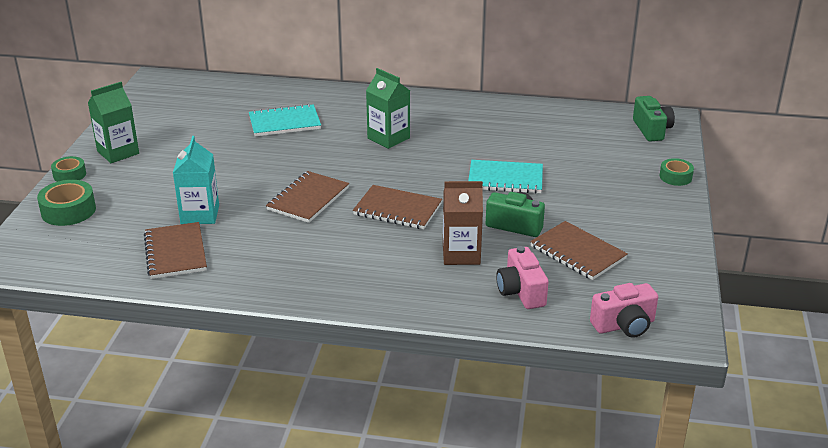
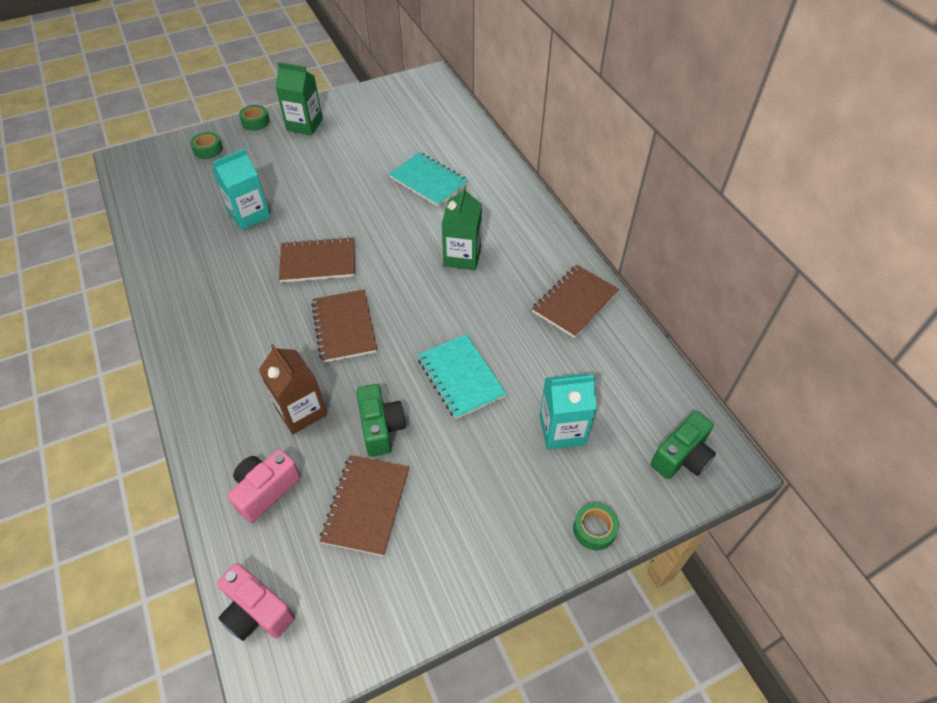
camera: 55 degrees right, 20 degrees up
(68, 211) = (208, 150): green tape -> green tape, size x0.64
(175, 252) = (188, 233): brown notebook -> brown notebook (575, 302)
(591, 159) = (562, 430): none -> turquoise carton

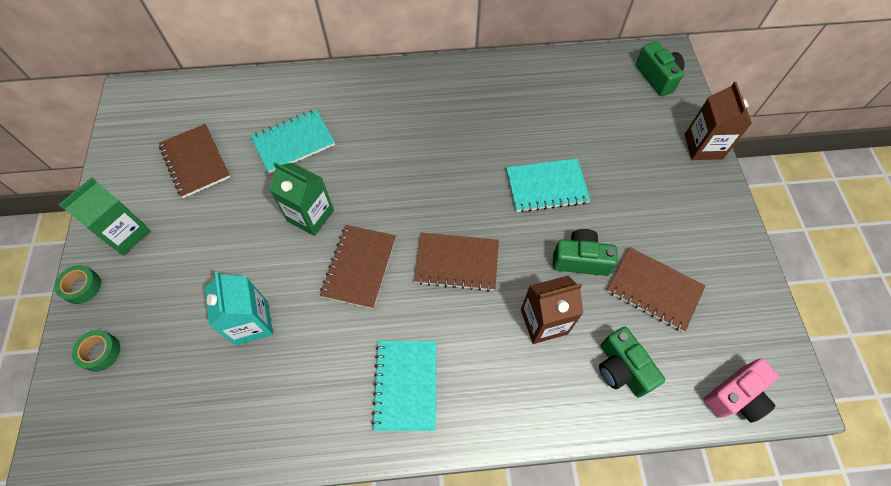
camera: 70 degrees left, 10 degrees up
(215, 325) = (406, 385): none -> turquoise notebook
(266, 490) = (621, 368): pink camera -> green camera
(462, 256) = (409, 145): green carton -> green carton (310, 215)
(562, 430) = (617, 136): turquoise carton -> none
(575, 302) = (496, 85): brown notebook -> brown notebook (195, 162)
(594, 529) = (703, 146): green tape -> brown carton

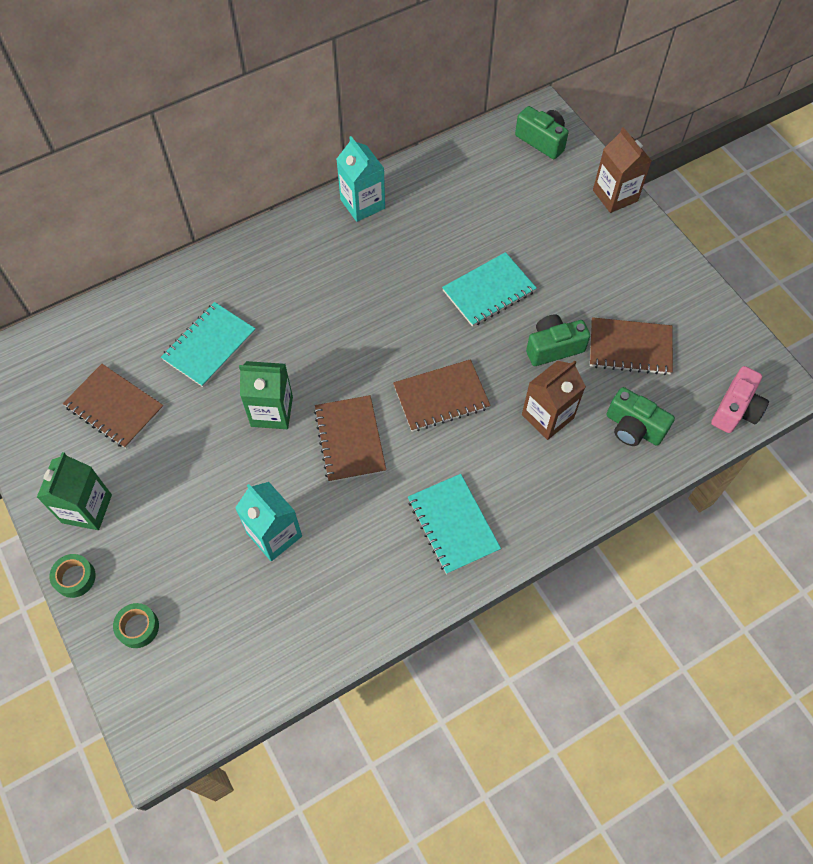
camera: 25 degrees left, 0 degrees up
(477, 76) = (362, 204): none -> turquoise carton

